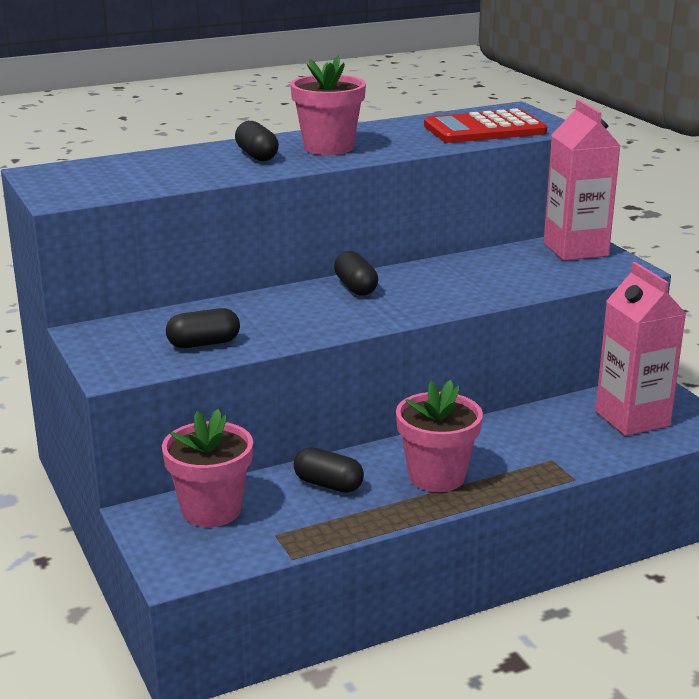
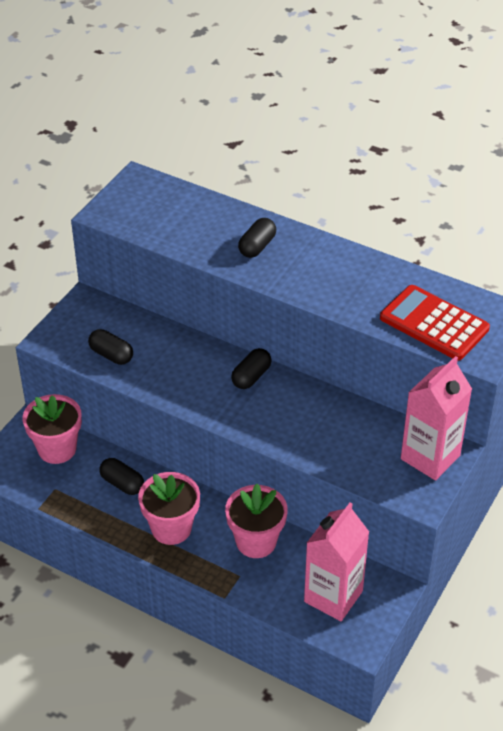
camera: 55 degrees right, 20 degrees up
(328, 147) = (307, 269): pink flower pot -> pink flower pot (256, 541)
(328, 484) = (122, 483): black capsule -> black capsule turned 45 degrees counterclockwise

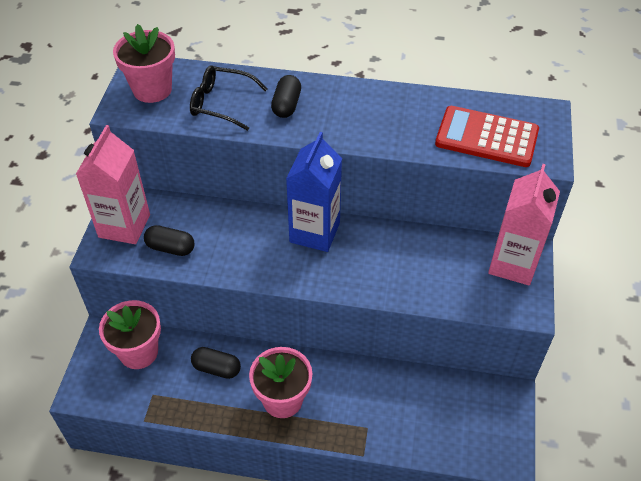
camera: 20 degrees left, 5 degrees up
(197, 230) = (221, 103): none -> black glasses
(251, 377) = (314, 232): black capsule -> blue carton
(256, 541) = (367, 387): pink flower pot -> pink flower pot (152, 89)
(333, 596) = (461, 420): pink carton -> pink carton (124, 226)

